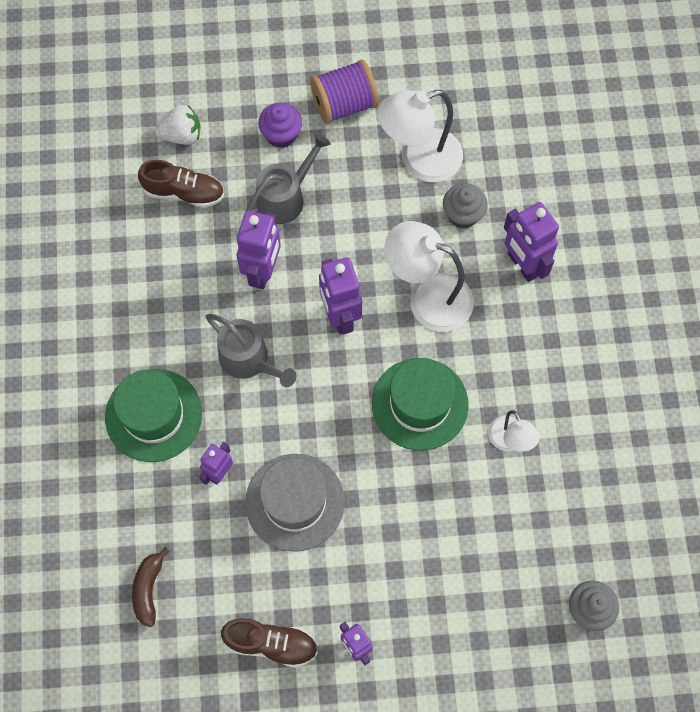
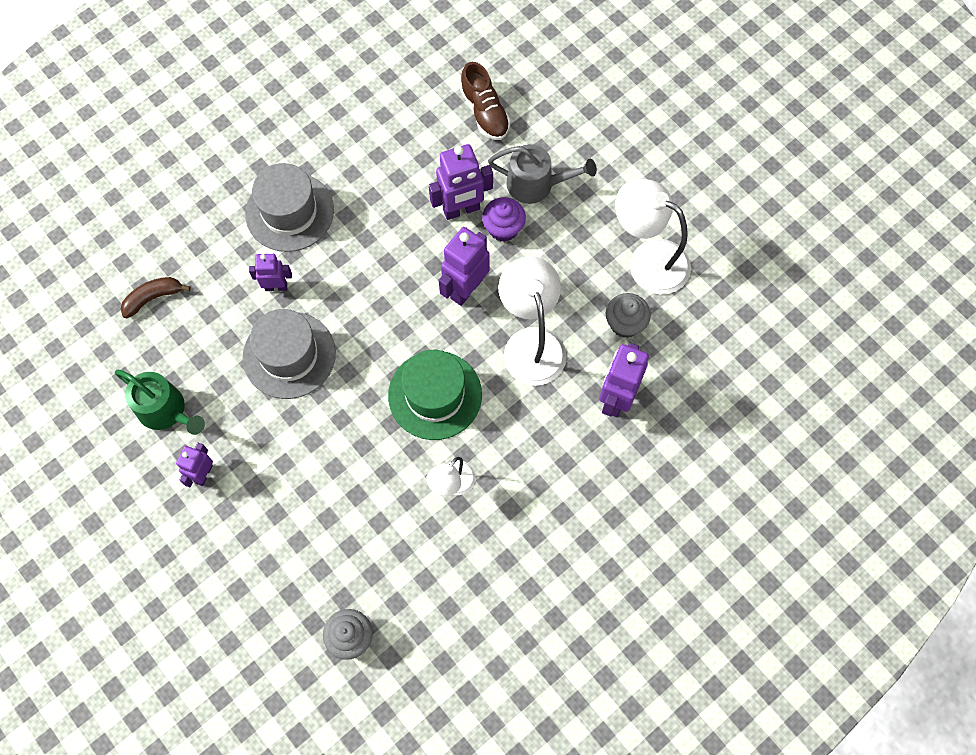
camera: 55 degrees right, 0 degrees up
(153, 415) = (289, 212): green hat -> grey hat
(181, 135) = (531, 79): white strawberry -> none
(249, 360) = (381, 248): grey watering can -> none
(271, 644) = (166, 411): brown shoe -> green watering can
(281, 135) = (588, 146): purple cupcake -> purple cupcake (503, 228)
(344, 104) = (652, 173): purple spool -> none

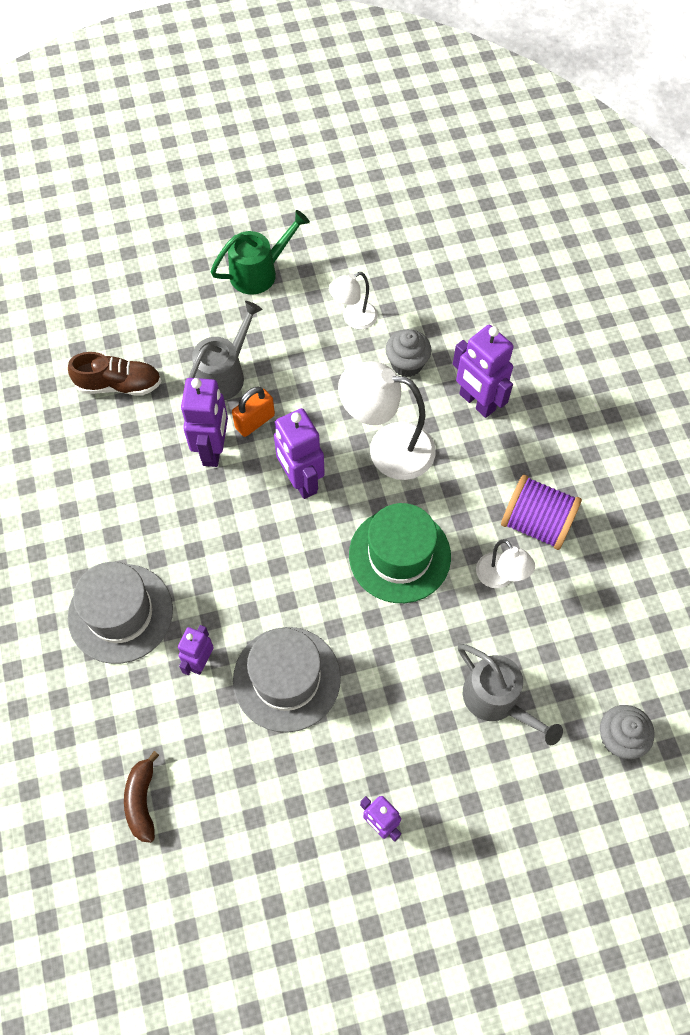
camera: 65 degrees left, 5 degrees down
(166, 411) = (287, 837): green watering can -> green watering can (259, 272)
(341, 524) = (497, 700): none -> grey watering can
(503, 228) = (255, 421): purple cupcake -> orange padlock
(519, 495) = (536, 523): none -> purple spool
(647, 260) = (353, 319): white lamp -> white lamp, size x0.56

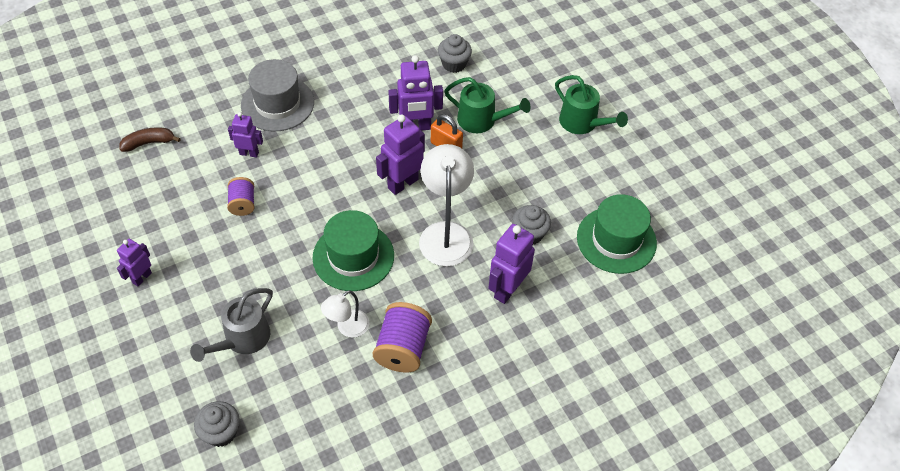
camera: 75 degrees right, 10 degrees down
(119, 385) = (454, 64): brown shoe -> grey cupcake
(224, 374) = (482, 120): grey watering can -> green watering can
(286, 679) = (243, 204): grey hat -> purple spool
(353, 319) = (560, 191): white lamp -> none
(432, 284) = (616, 240): none -> green hat

